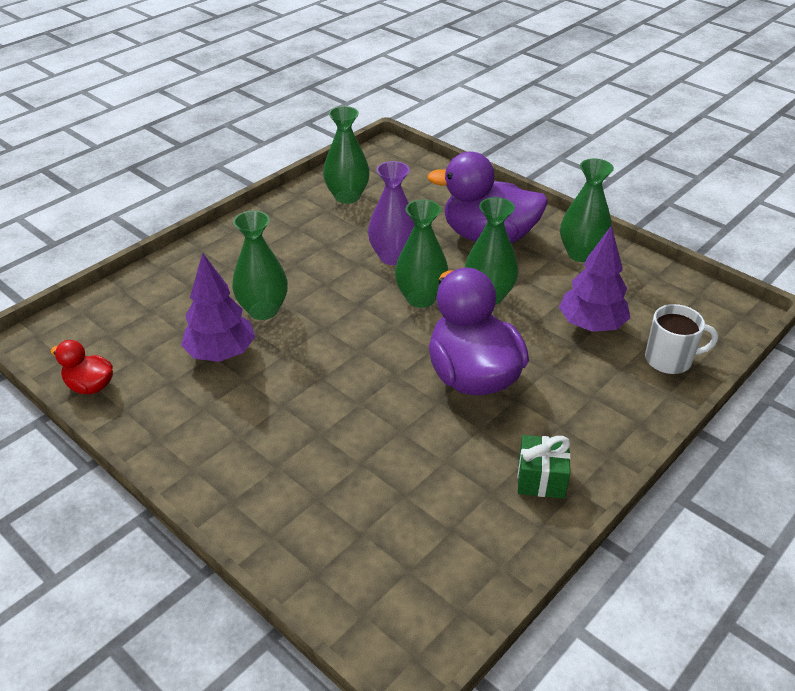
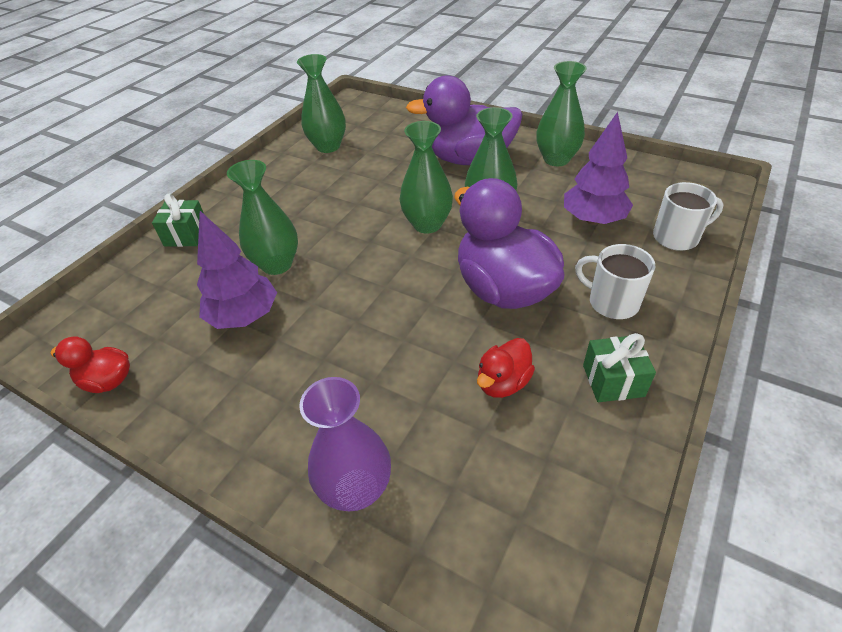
camera: 10 degrees left, 5 degrees up
(185, 265) = (186, 235): none -> green gift
(393, 256) = (388, 191): purple vase -> purple vase (356, 489)
(438, 459) = (503, 382): none -> red duck
(573, 409) = (612, 302): none -> white mug

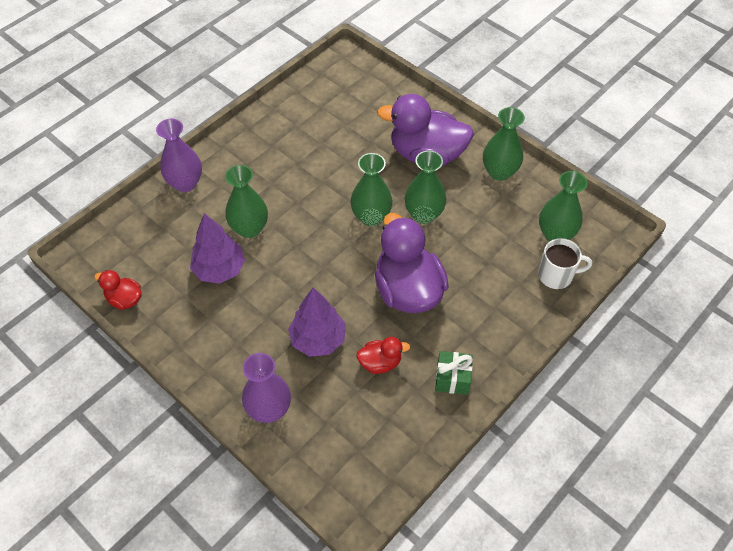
camera: 10 degrees right, 10 degrees up
(186, 235) = (185, 183): green gift -> purple vase
(328, 146) = (313, 111): green vase -> green vase (555, 234)
(503, 382) = (380, 363): red duck -> red duck turned 150 degrees counterclockwise
(593, 220) = (500, 243): purple tree -> purple tree (318, 339)
(612, 302) = (480, 320): white mug -> none

